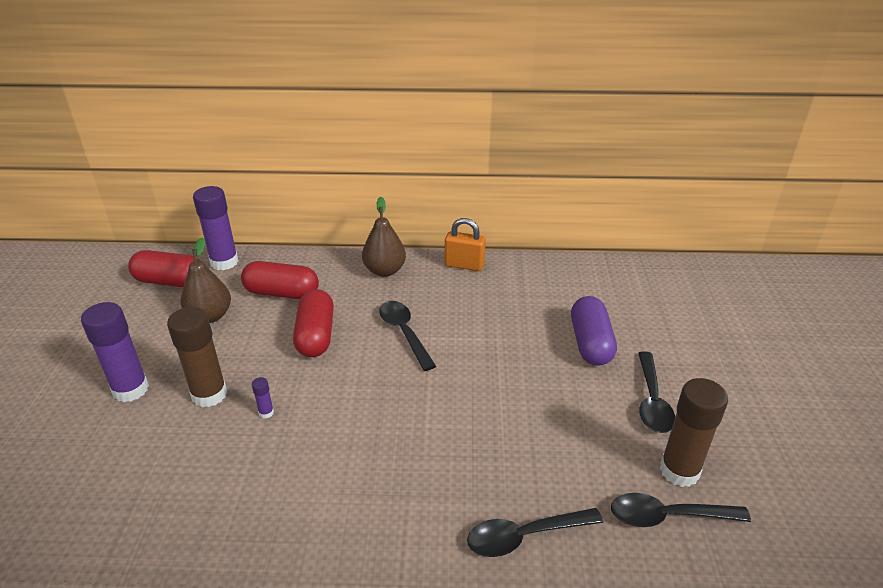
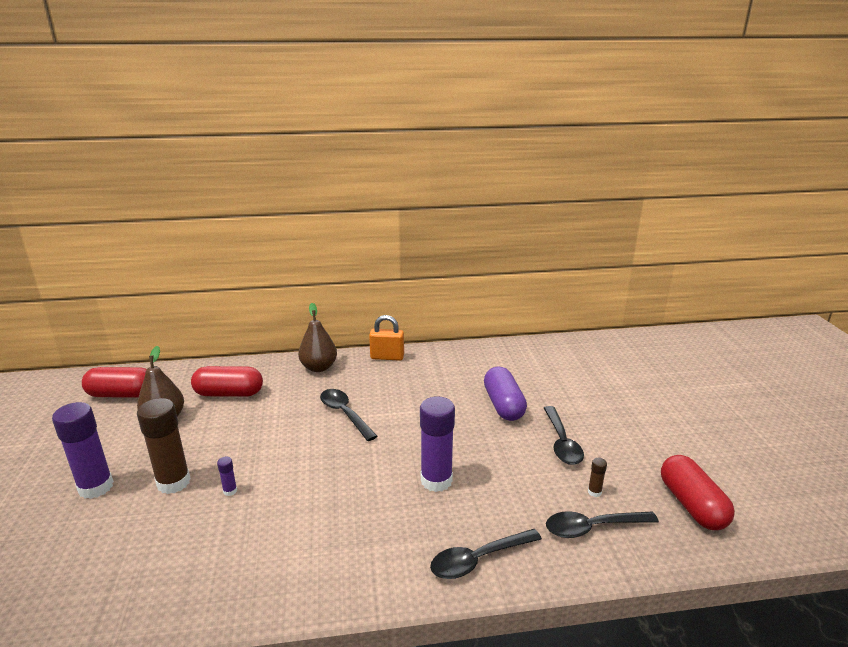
camera: 10 degrees left, 10 degrees down
(224, 262) = (171, 374): purple glue stick -> purple glue stick (436, 480)
(315, 335) = (265, 424): red capsule -> red capsule (691, 505)
(679, 471) = (594, 492): brown glue stick -> brown glue stick, size x0.42

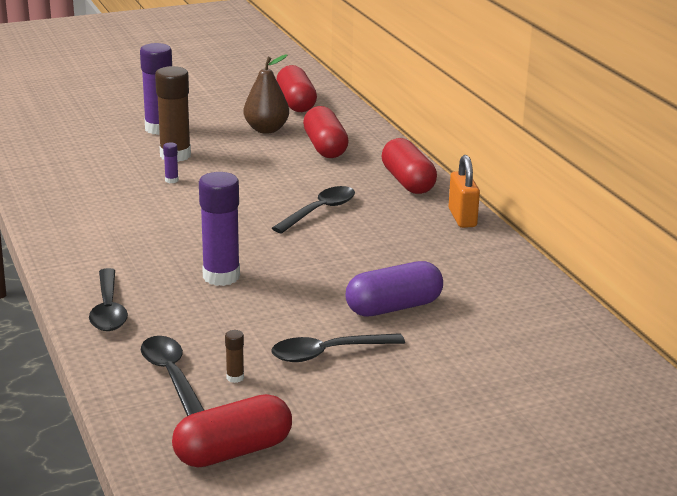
camera: 75 degrees right, 0 degrees up
(319, 367) = (408, 182): brown pear -> red capsule
(478, 560) = (108, 310): black spoon -> black spoon turned 150 degrees counterclockwise

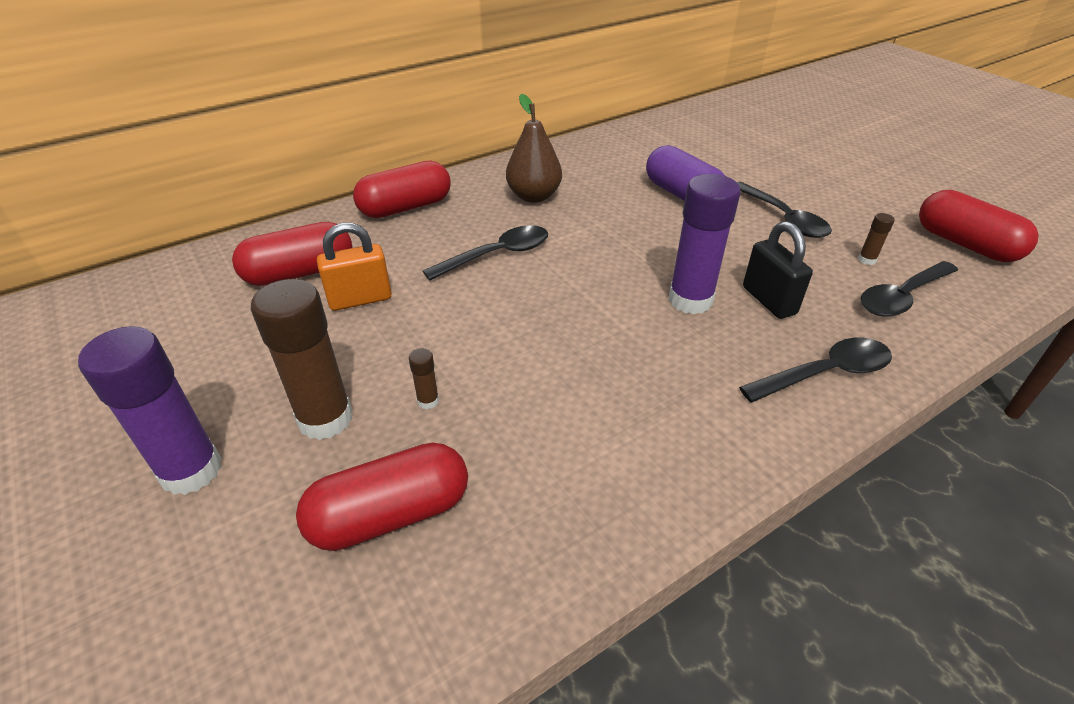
camera: 100 degrees left, 15 degrees up
(171, 180) = (428, 401): purple glue stick -> brown glue stick
(202, 310) = (769, 300): none -> black padlock
(266, 129) = (222, 335): brown pear -> brown pear (534, 196)
(296, 103) = (110, 321): red capsule -> red capsule (390, 514)
(320, 211) = (497, 255): black spoon -> black spoon turned 120 degrees clockwise
(462, 218) = (488, 174): orange padlock -> orange padlock (360, 299)

